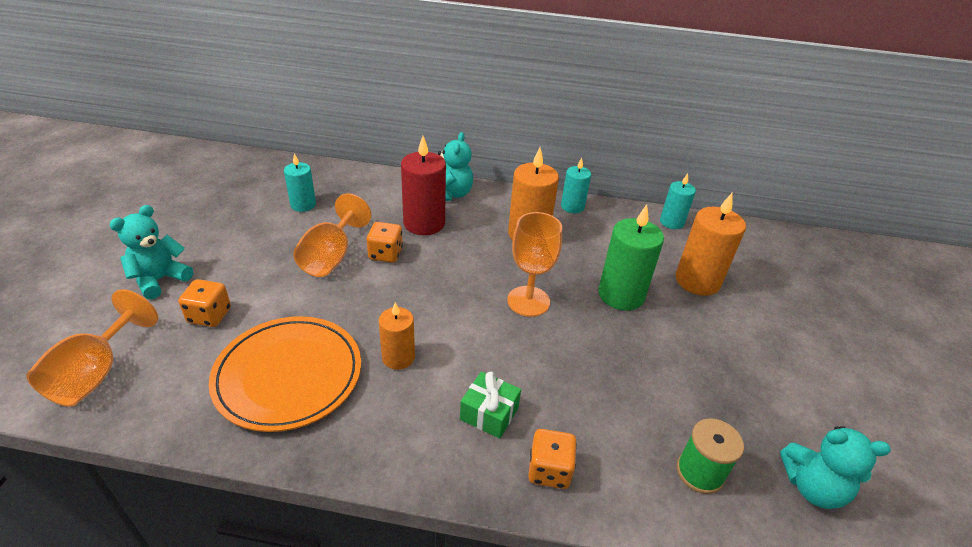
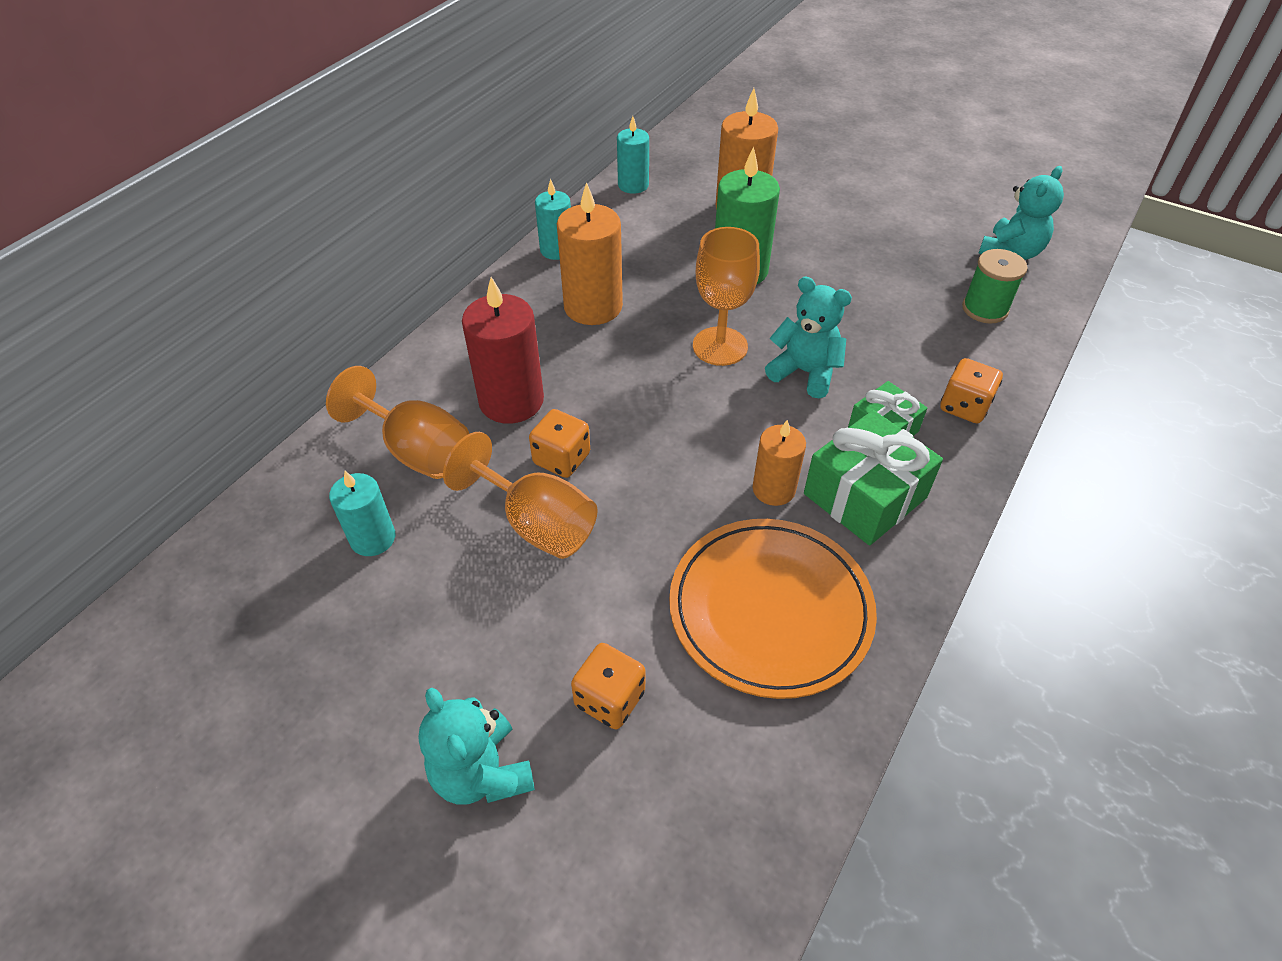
camera: 65 degrees left, 10 degrees up
(96, 373) = (687, 868): orange goblet -> orange goblet (416, 450)
(412, 412) = (865, 496): none -> green gift
(451, 194) = (456, 354): turquoise teddy bear -> turquoise teddy bear (805, 372)

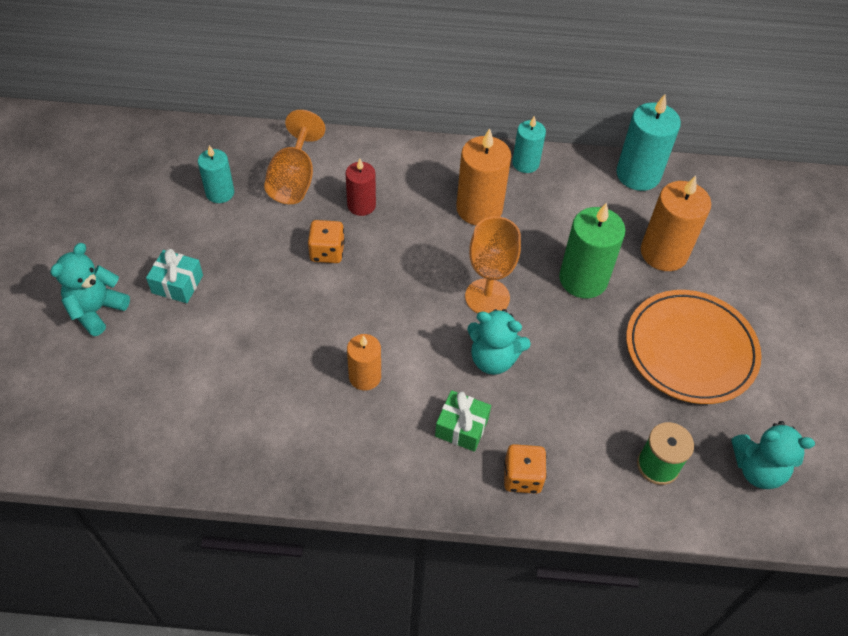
camera: 60 degrees right, 5 degrees up
(503, 644) = (177, 284): none -> turquoise gift
(511, 401) = (361, 205): red candle -> red candle, size x0.61
(536, 523) = (269, 262): orange goblet -> none
(609, 699) = (163, 348): orange dice -> none
(633, 185) = (638, 174): turquoise candle -> turquoise candle, size x1.64
(770, 609) = (262, 407): orange plate -> orange plate (690, 349)
(805, 372) = (493, 359): turquoise teddy bear -> turquoise teddy bear turned 105 degrees clockwise
(865, 496) = (389, 433): green gift -> none

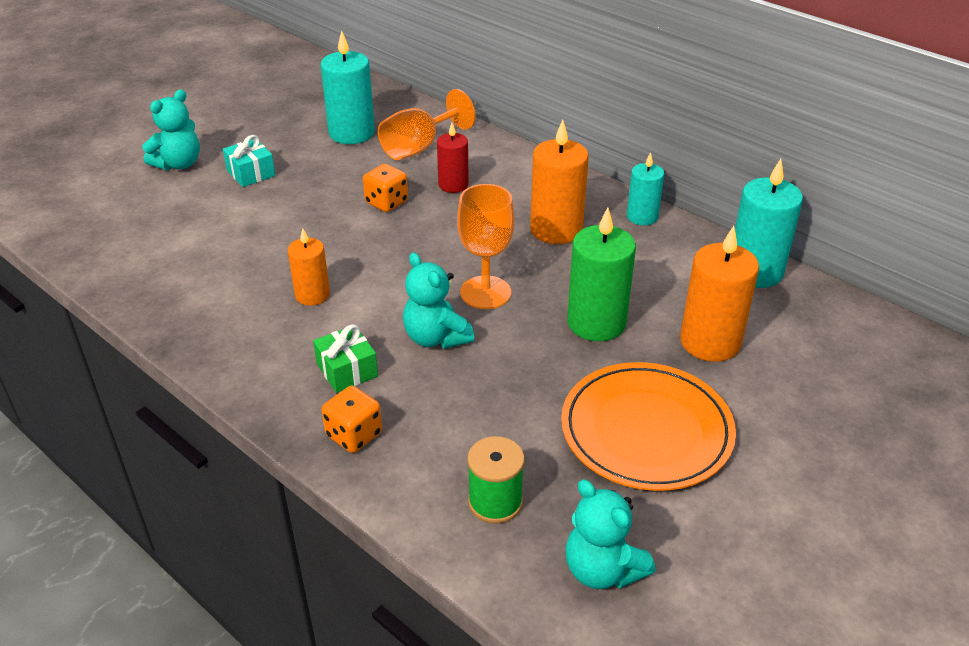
camera: 40 degrees right, 15 degrees down
(97, 310) = (179, 164): turquoise teddy bear -> turquoise teddy bear turned 150 degrees clockwise
(220, 193) = (351, 133): turquoise candle -> turquoise candle, size x1.64

